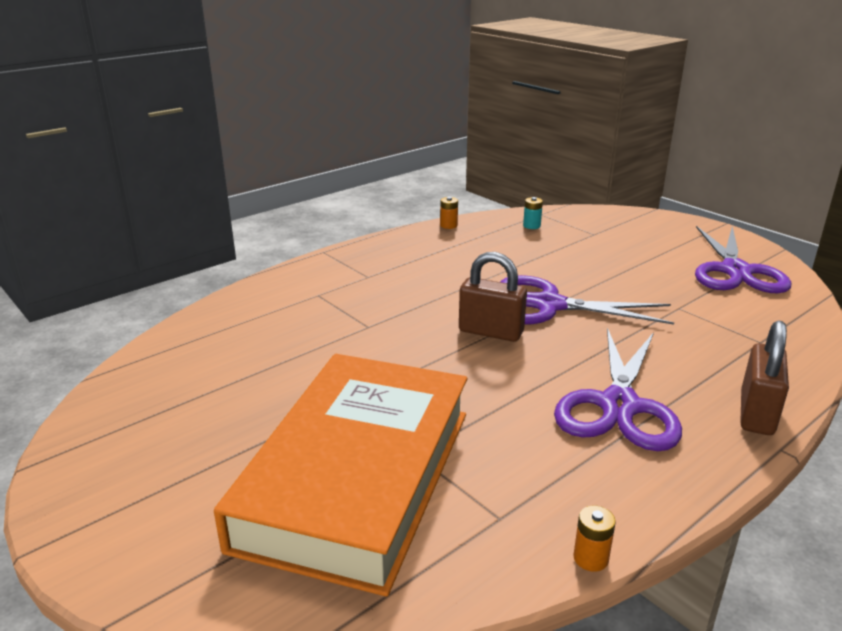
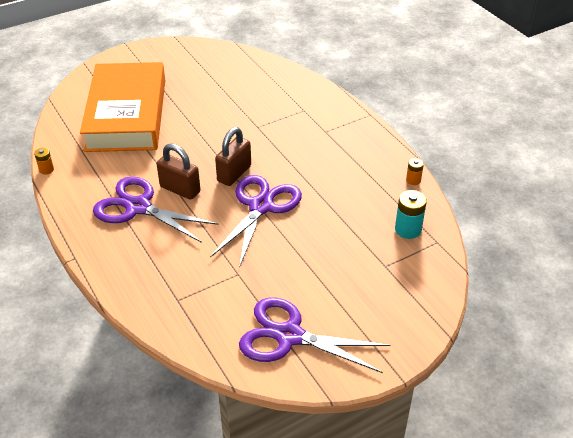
camera: 100 degrees right, 15 degrees up
(357, 476) = (127, 114): orange book -> orange book turned 60 degrees clockwise
(531, 226) = (408, 229): turquoise battery -> turquoise battery, size x1.69
(756, 413) = (106, 261): brown padlock -> brown padlock (180, 189)

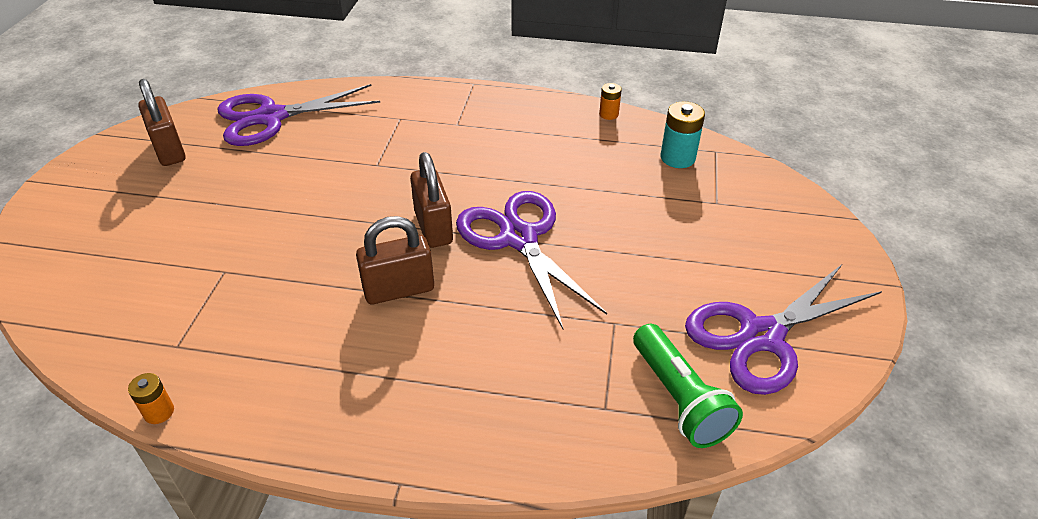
camera: 50 degrees left, 0 degrees up
(127, 114) = (177, 258): orange book -> none
(138, 207) = (380, 350): purple scissors -> purple scissors (271, 117)
(188, 62) = (169, 150): none -> brown padlock
(209, 324) = (679, 399): none -> green flashlight

